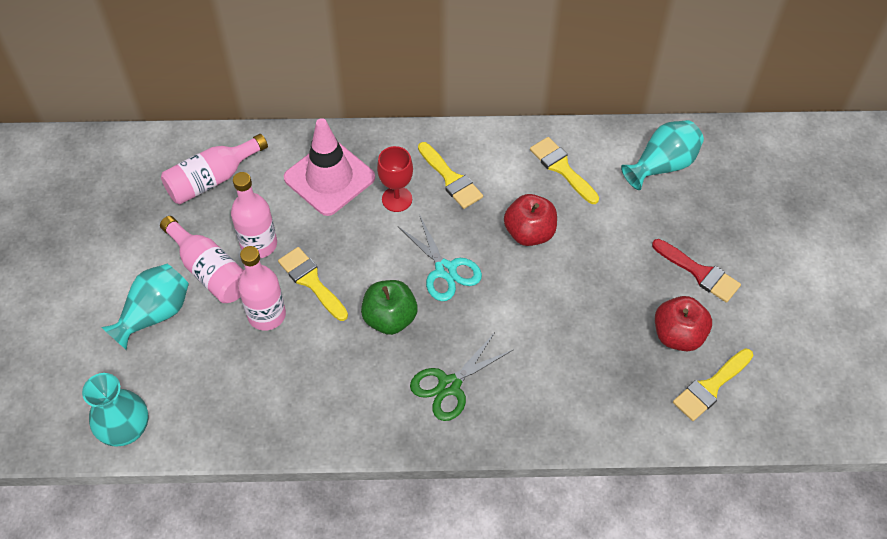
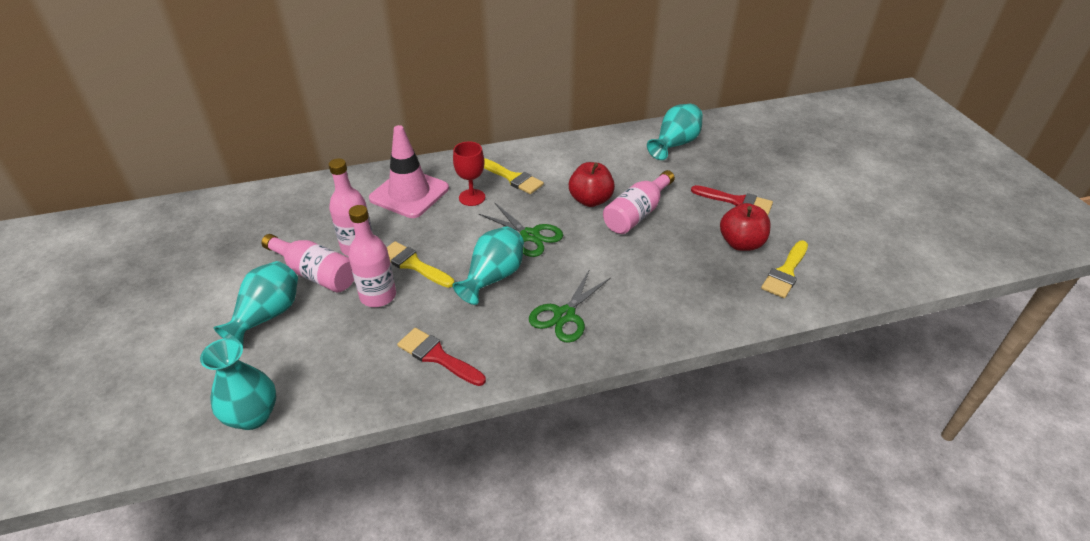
camera: 15 degrees left, 15 degrees down
(212, 179) = (304, 211): pink bottle -> pink bottle (637, 214)
(308, 404) = (437, 356): none -> red brush
(390, 318) = (493, 277): green apple -> turquoise vase
(445, 270) = (530, 236): turquoise scissors -> green scissors
(562, 168) = (599, 158): yellow brush -> none

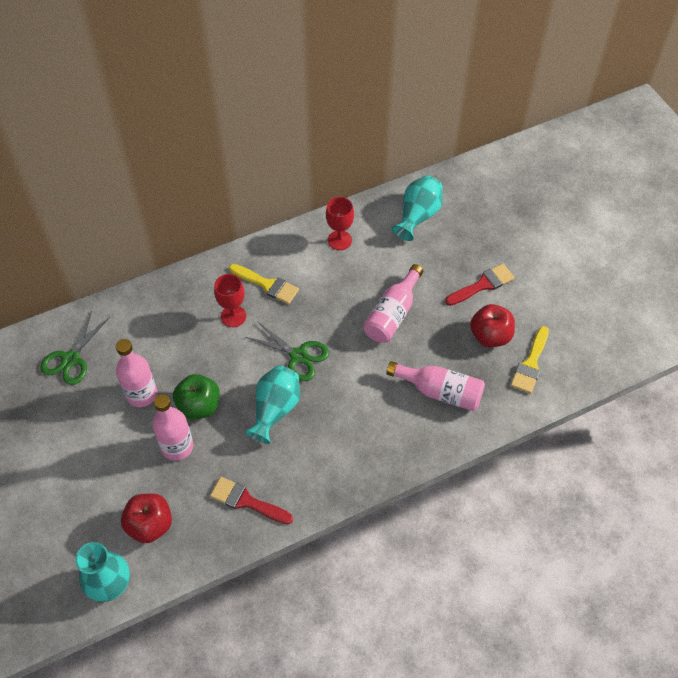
camera: 10 degrees left, 15 degrees up
(267, 315) = (85, 483): turquoise vase -> none
(315, 273) = (112, 431): pink bottle -> pink bottle (440, 392)
(409, 193) = (171, 320): pink traffic cone -> none
(413, 264) = (199, 406): yellow brush -> green apple
(564, 315) = (346, 441): green scissors -> green scissors (70, 359)
(590, 200) = (347, 303): red apple -> red apple (150, 525)
(593, 153) = (339, 240): none -> red goblet
(736, 201) = (483, 285): red brush -> red brush turned 45 degrees counterclockwise

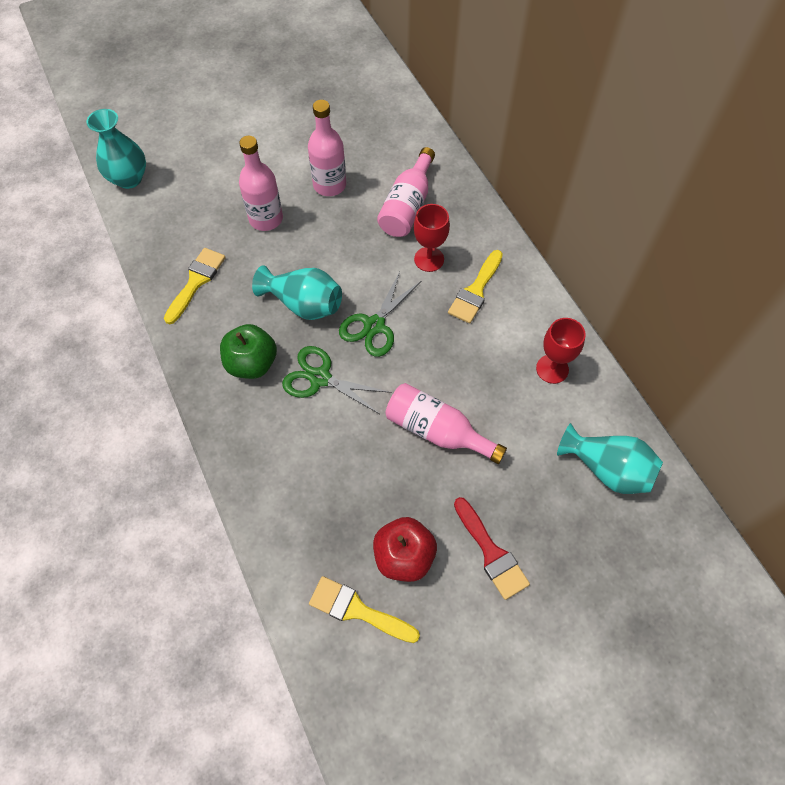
camera: 90 degrees right, 5 degrees up
(70, 359) = (373, 125): green scissors -> green scissors (320, 378)
(150, 525) = (182, 204): red apple -> none
(199, 406) = (312, 234): green apple -> green apple (252, 363)
(246, 501) = (196, 281): red brush -> yellow brush
(440, 392) = (318, 484): pink bottle -> pink bottle (407, 206)

